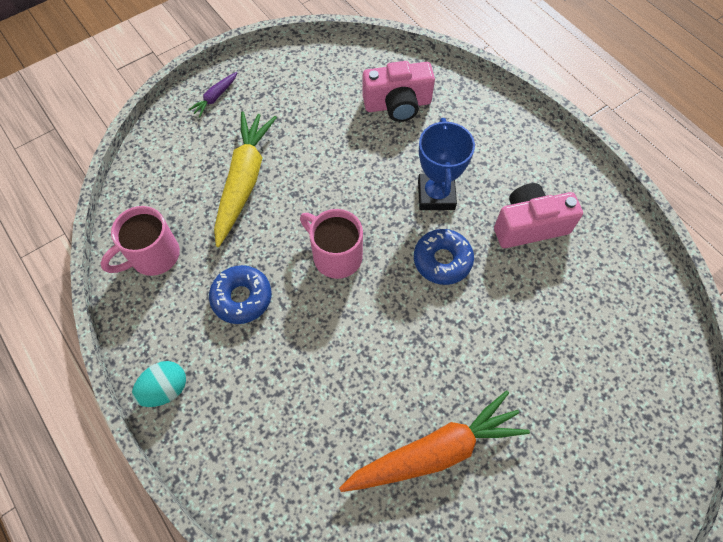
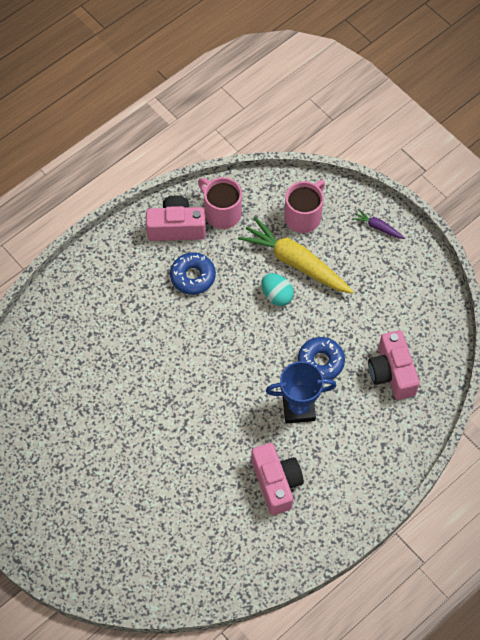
camera: 85 degrees right, 0 degrees up
(162, 313) = (176, 228): none -> pink camera
(165, 389) = (121, 241): turquoise egg -> turquoise egg (276, 295)
(244, 181) = (295, 262): yellow carrot -> yellow carrot turned 150 degrees counterclockwise
(336, 256) = (233, 336): pink mug -> pink mug (303, 216)
(435, 451) = (87, 414): orange carrot -> none
(442, 260) = (237, 415): blue donut -> blue donut (320, 362)

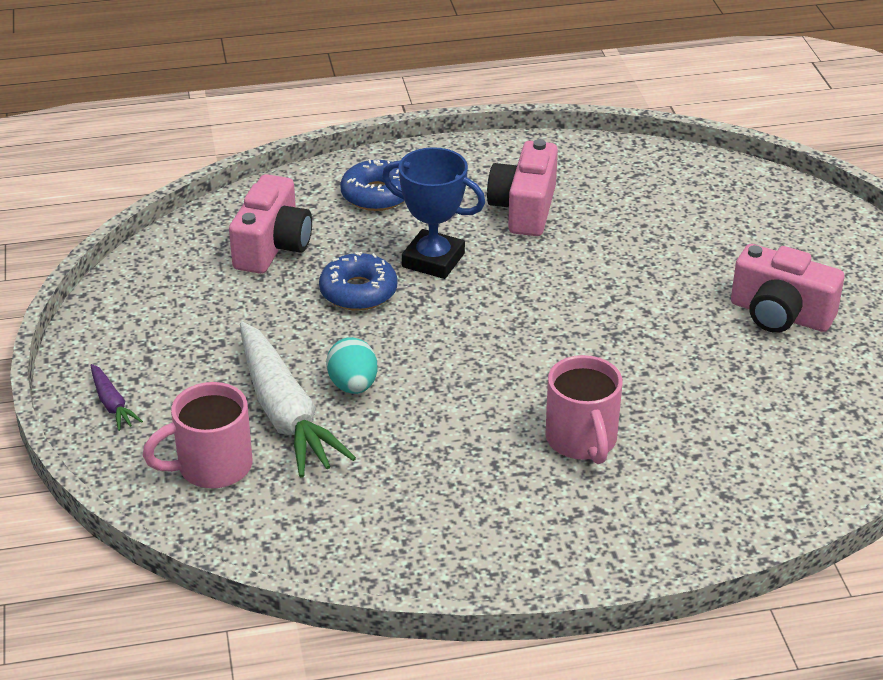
camera: 150 degrees left, 25 degrees down
(176, 228) = (443, 543): pink camera -> pink camera (780, 315)
(193, 276) = (468, 462): blue donut -> blue donut (377, 195)
(221, 212) = (344, 531): pink mug -> pink mug (582, 440)
(295, 262) = (285, 413): yellow carrot -> white carrot

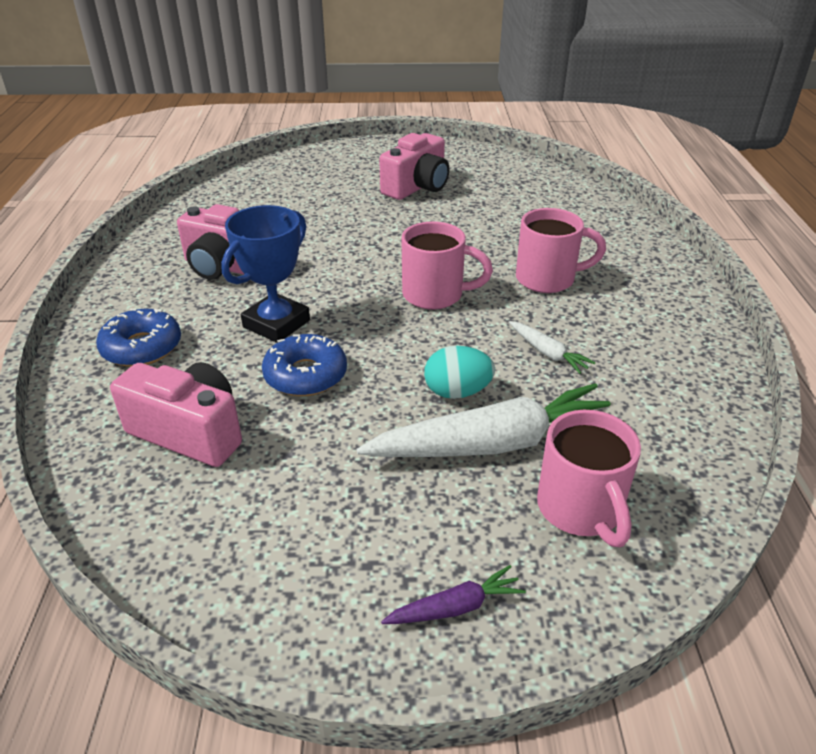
camera: 80 degrees left, 0 degrees up
(430, 444) = (548, 353): none -> white carrot
(518, 356) = (435, 295): none -> pink mug

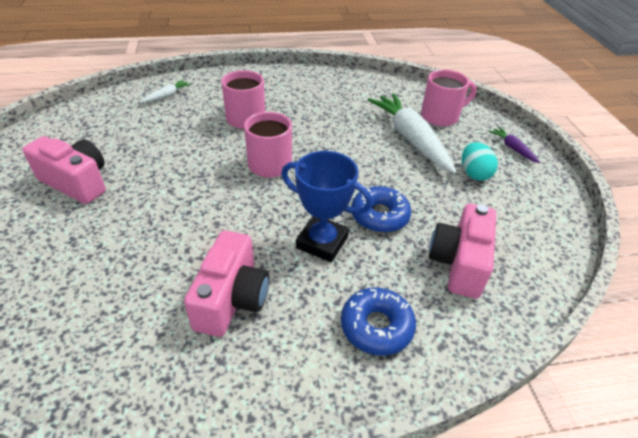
camera: 100 degrees left, 5 degrees up
(457, 392) = (374, 151): turquoise egg -> turquoise egg (474, 174)
(548, 353) = (328, 121): white carrot -> white carrot (167, 96)

